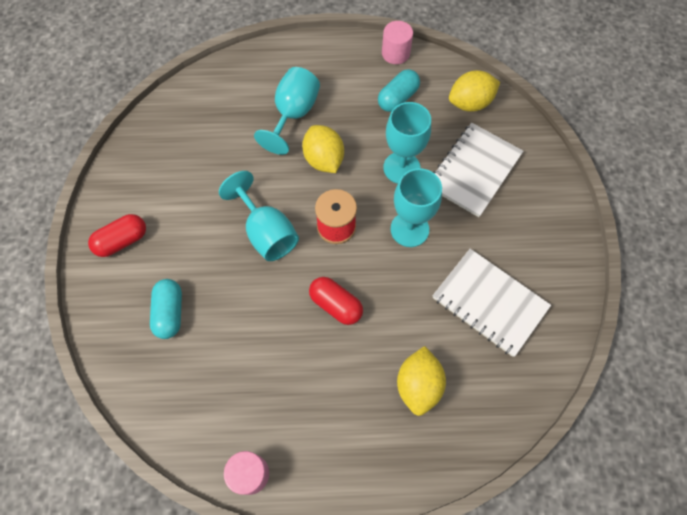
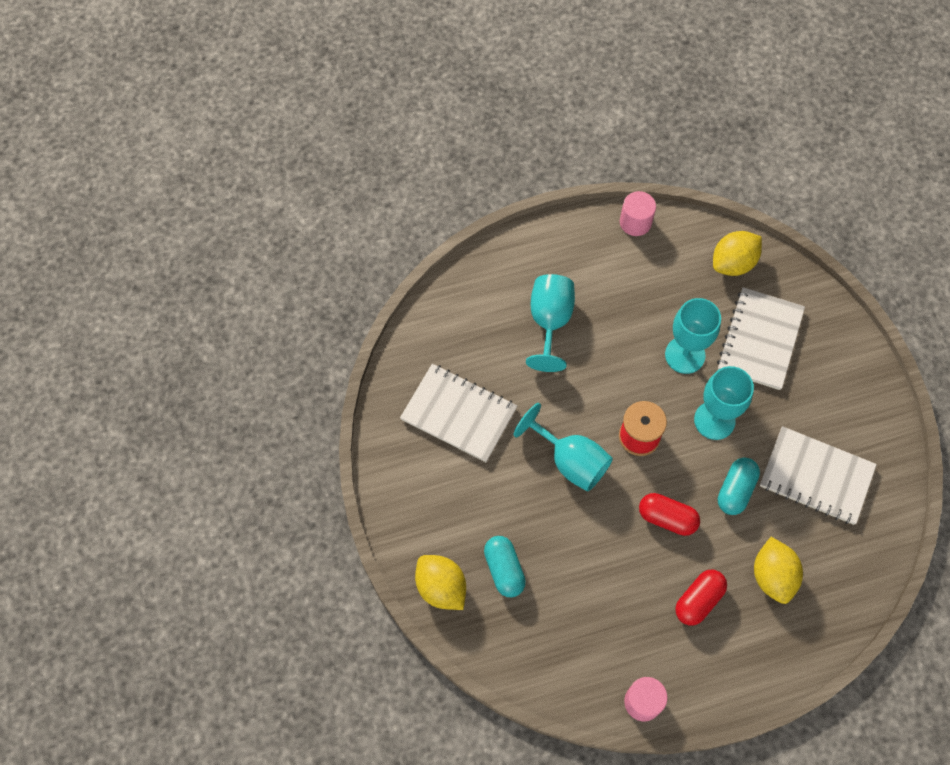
camera: 15 degrees left, 0 degrees up
(122, 241) = (424, 508): red capsule -> red capsule (698, 600)
(185, 170) = (458, 414): none -> white notebook
(323, 159) = (601, 366): yellow lemon -> yellow lemon (441, 587)
(397, 98) = (655, 276): turquoise capsule -> turquoise capsule (735, 490)

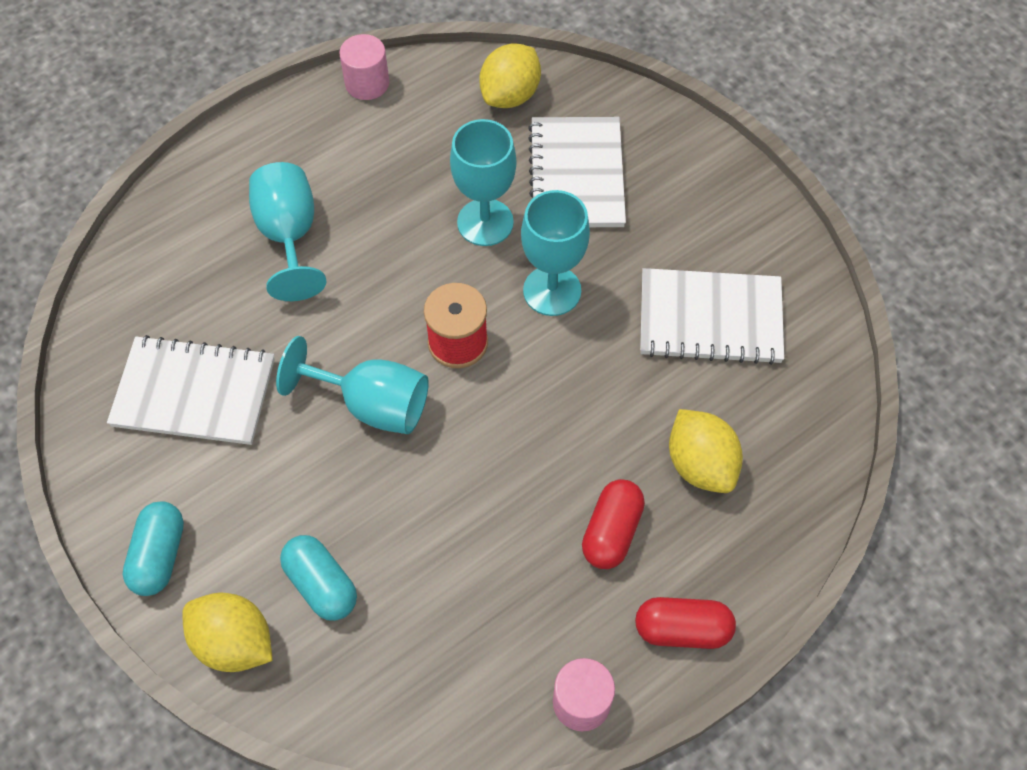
camera: 20 degrees left, 5 degrees down
(667, 518) = (531, 436): red capsule -> red capsule (682, 629)
(735, 490) = (611, 370): turquoise capsule -> turquoise capsule (159, 555)

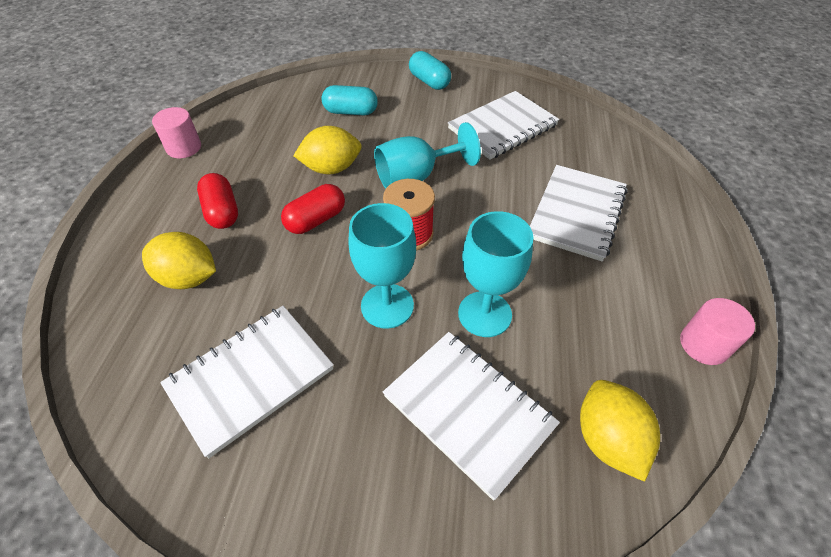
camera: 135 degrees right, 10 degrees down
(234, 642) = (363, 81): yellow lemon -> yellow lemon (331, 168)
(289, 235) = (576, 213): turquoise goblet -> white notebook
(682, 629) = (146, 200): red capsule -> red capsule (316, 220)

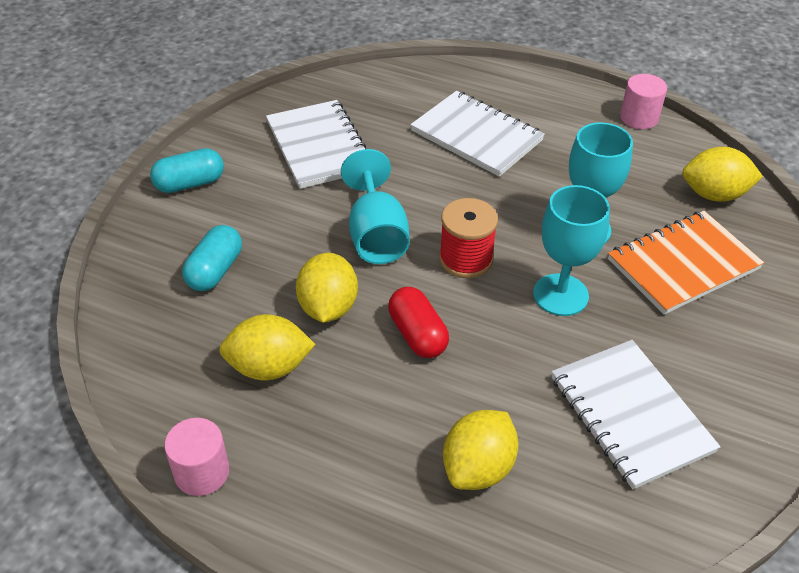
camera: 75 degrees left, 5 degrees down
(222, 212) = (369, 428): red capsule -> none
(270, 154) = (269, 367): none -> yellow lemon
(468, 411) = (683, 264): white notebook -> orange notebook

